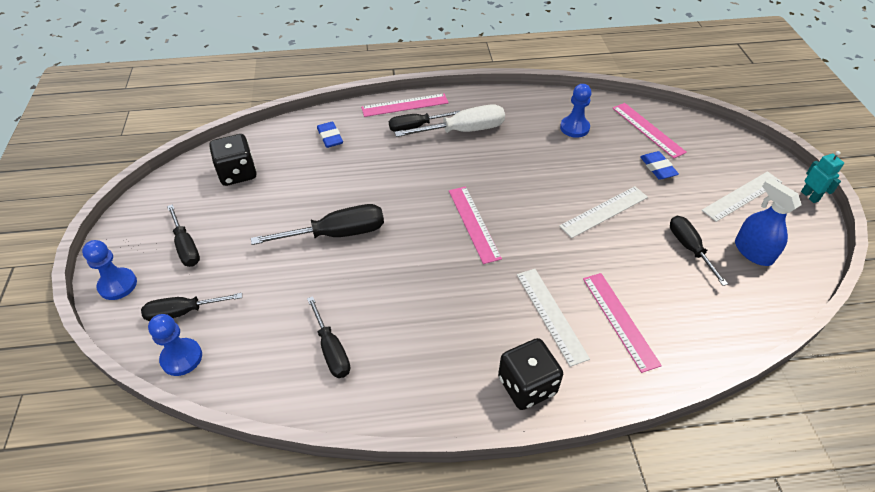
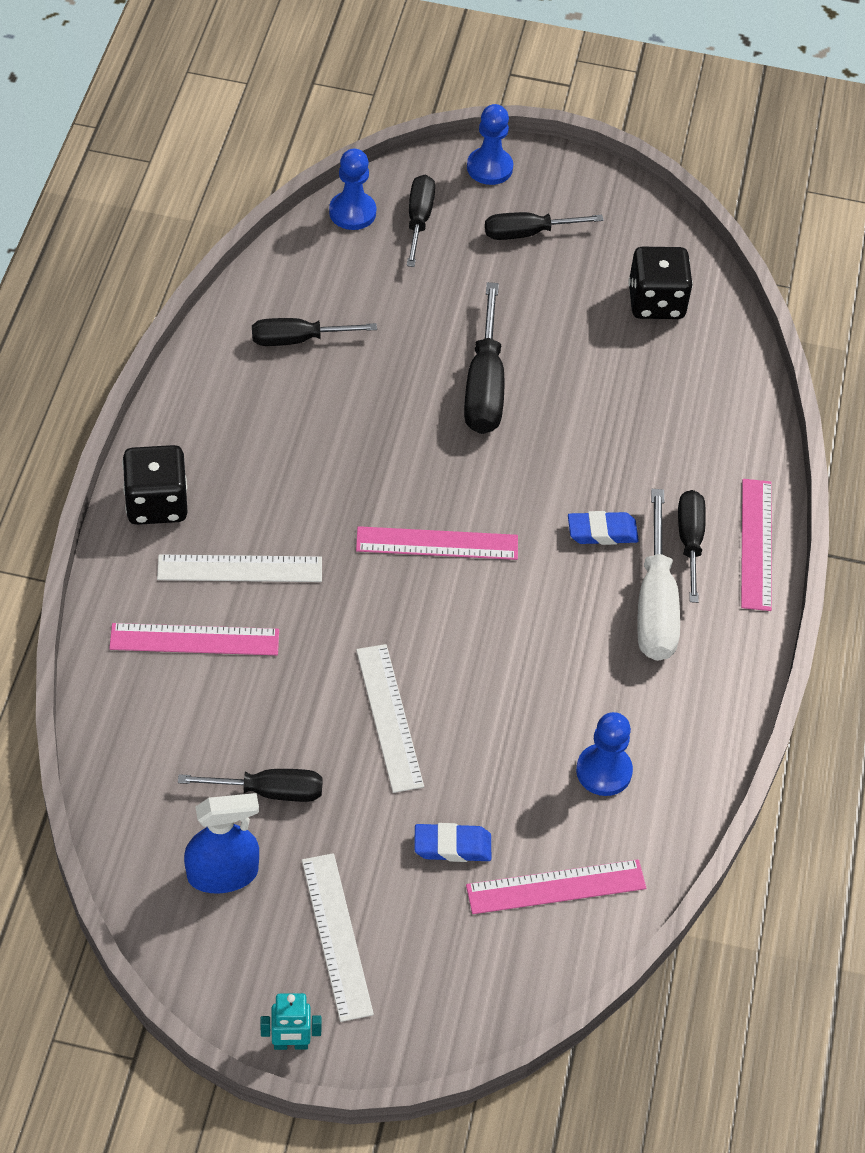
camera: 105 degrees right, 5 degrees up
(330, 137) = (702, 424): blue eraser -> blue eraser (602, 532)

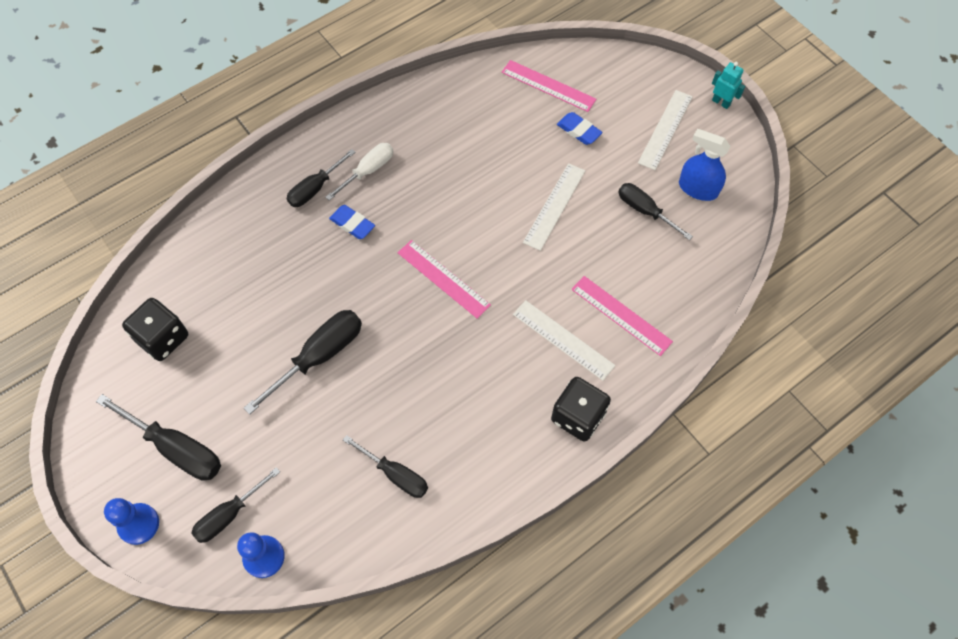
camera: 135 degrees left, 10 degrees up
(528, 233) = (175, 448): black screwdriver -> black screwdriver, size x1.50
(604, 771) = (477, 115): blue pawn -> none
(655, 603) = (368, 171): white screwdriver -> white screwdriver, size x0.67
(756, 544) = (285, 164): pink ruler -> none

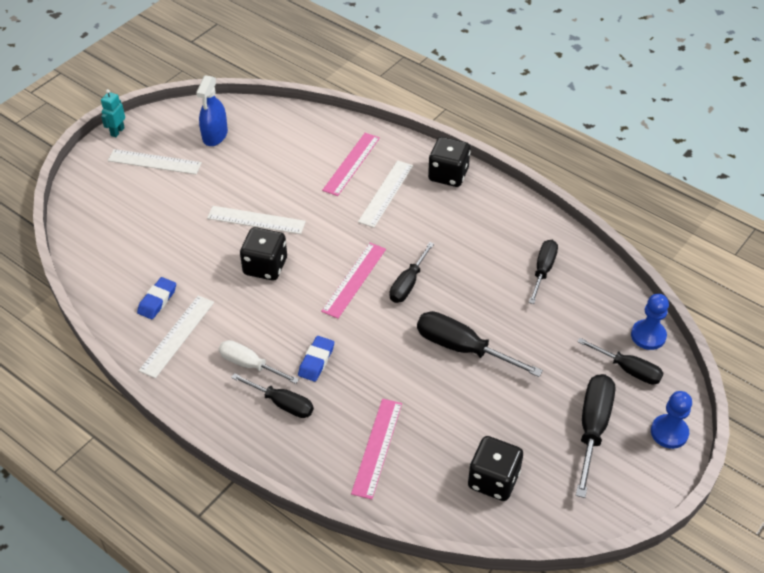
camera: 105 degrees left, 15 degrees down
(422, 121) = (177, 336): none -> white ruler
(486, 203) = (265, 266): none -> black dice
(548, 86) = (115, 248): pink ruler -> pink ruler (377, 447)
(578, 131) = (167, 217): blue eraser -> blue eraser (157, 301)
(645, 211) = (246, 163): black screwdriver -> black screwdriver (408, 283)

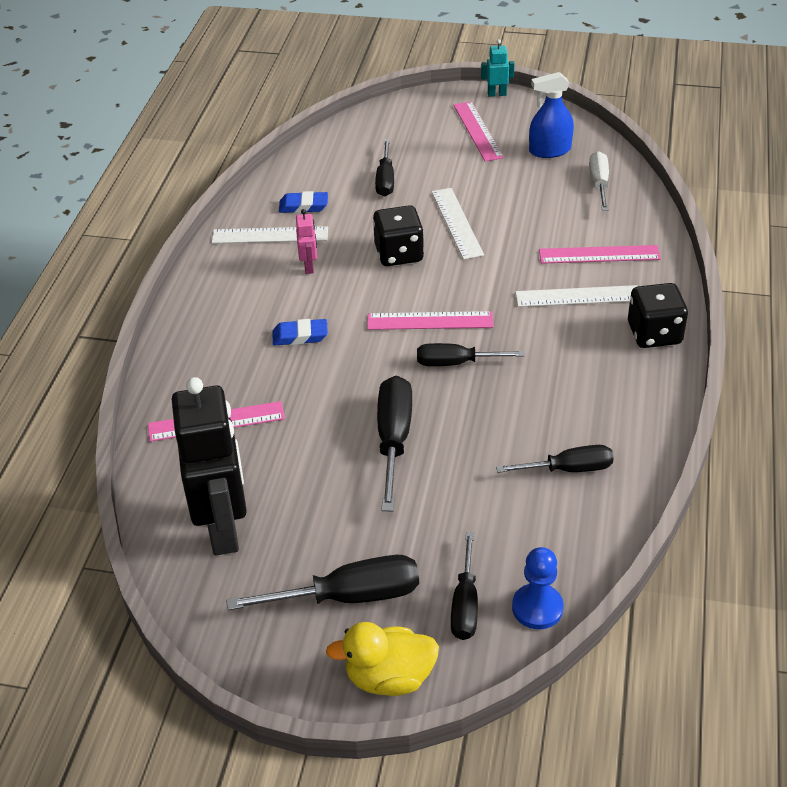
camera: 65 degrees right, 5 degrees down
(154, 162) = (478, 131): white ruler -> pink ruler
(238, 325) = (309, 267): none -> pink robot
(250, 365) = (265, 294): white screwdriver -> white screwdriver (599, 184)
(282, 403) = (231, 333): black screwdriver -> black screwdriver (385, 180)
(493, 480) = (224, 529): black dice -> black robot
(669, 432) = (389, 677): blue pawn -> yellow duck

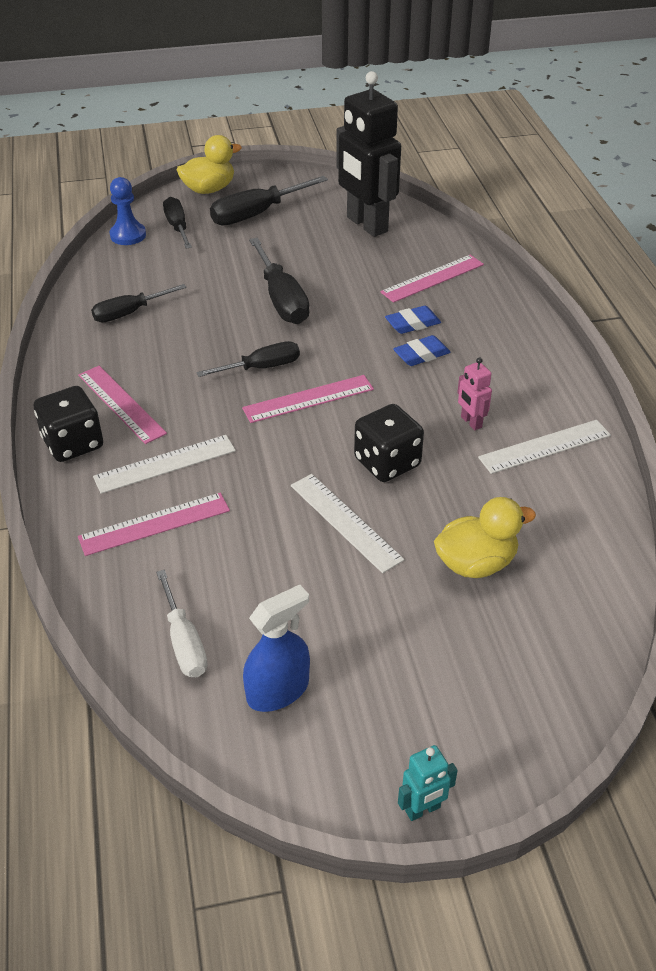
camera: 155 degrees right, 0 degrees up
(303, 206) = (542, 494): blue eraser -> blue eraser (412, 324)
(385, 180) = (476, 563): black screwdriver -> yellow duck
(478, 131) = (406, 700): pink ruler -> pink ruler (121, 404)

